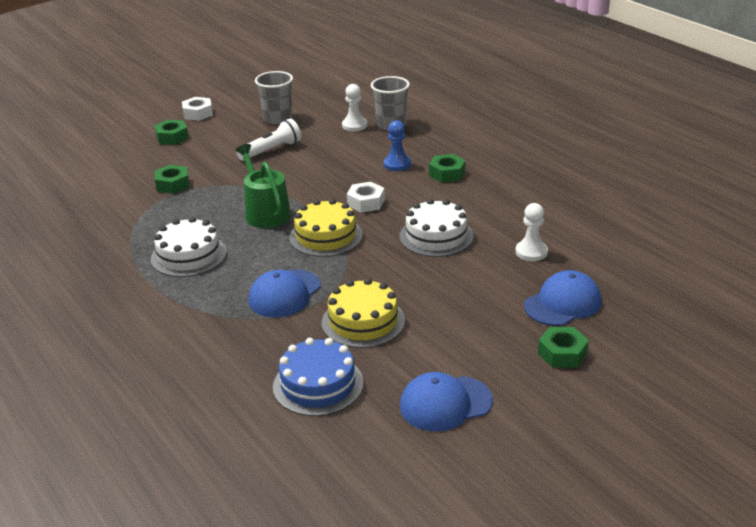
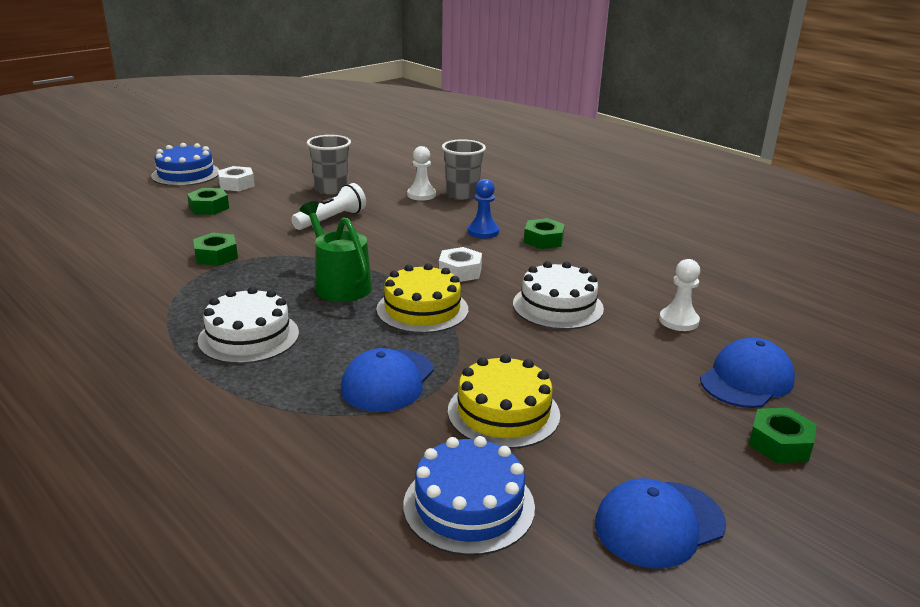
camera: 10 degrees left, 5 degrees down
(156, 102) = (186, 174): none -> blue cake

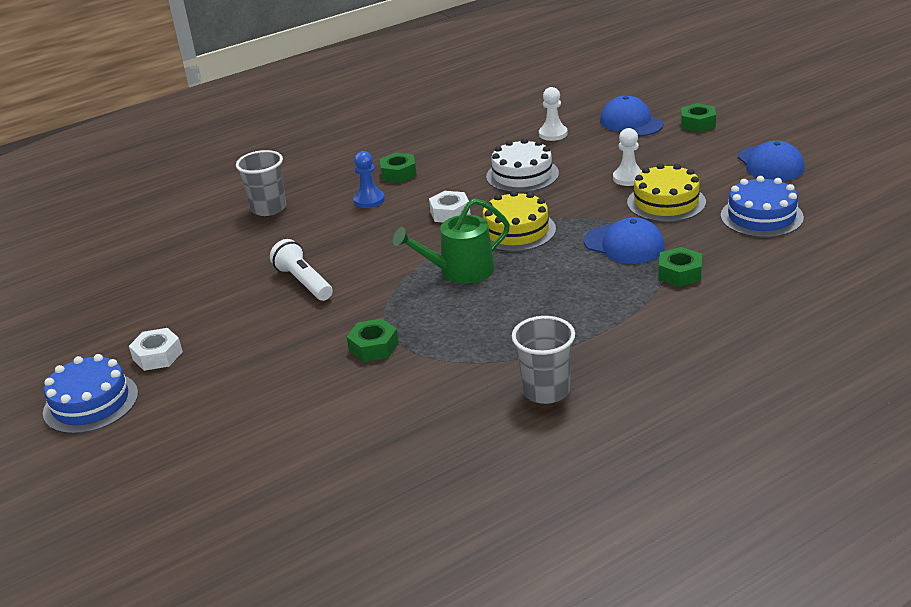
camera: 75 degrees left, 5 degrees up
(209, 207) = (228, 368): green nut -> green nut (680, 273)
(249, 336) = (549, 311): white cake -> none
(331, 189) = (211, 286): grey cup -> grey cup (546, 391)
(421, 195) = (259, 231): white pawn -> white pawn (628, 178)

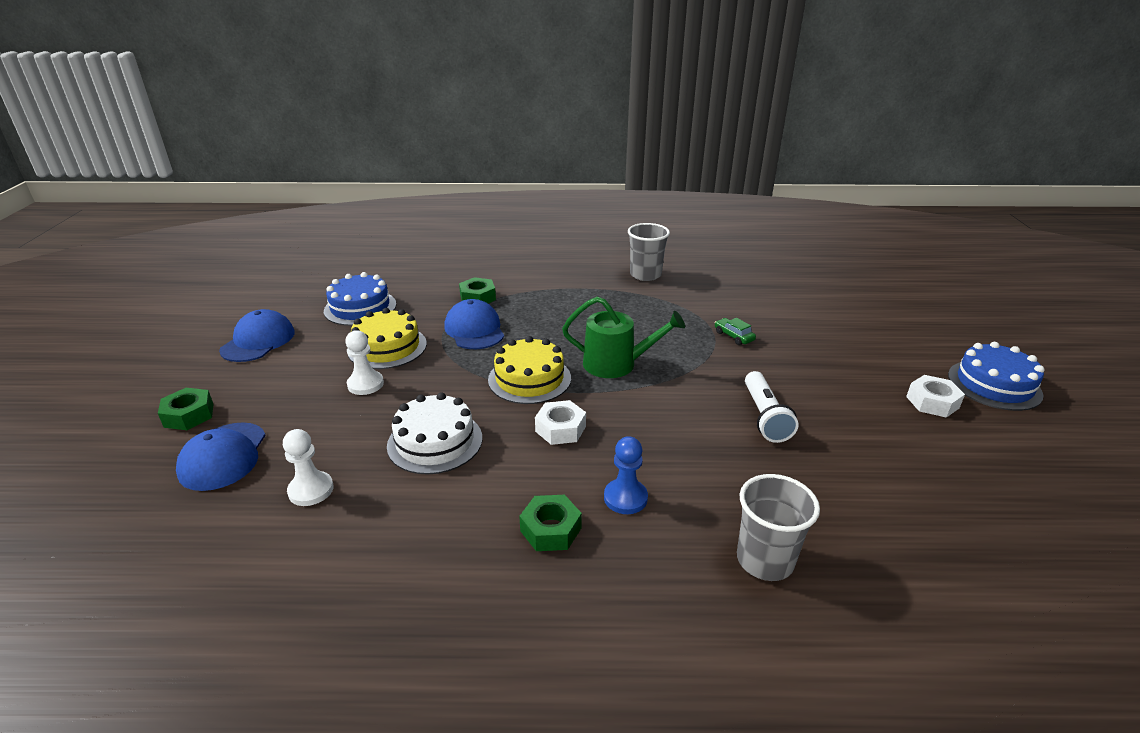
camera: 150 degrees left, 0 degrees up
(373, 347) = (733, 336): green nut -> green car

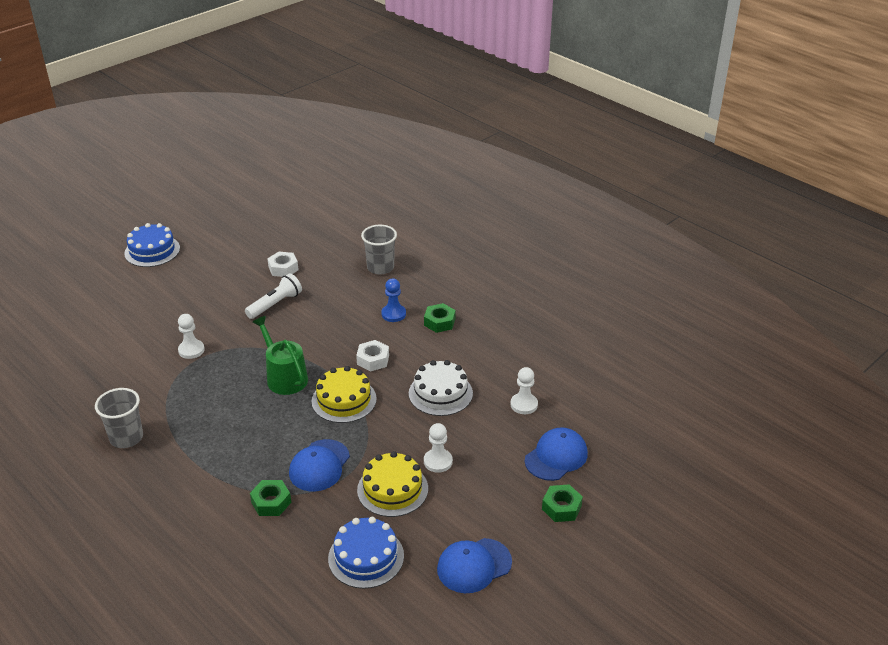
camera: 135 degrees left, 5 degrees up
(733, 336) = (191, 350): green car -> white pawn
(932, 402) = (196, 263): white nut -> white nut (283, 268)

